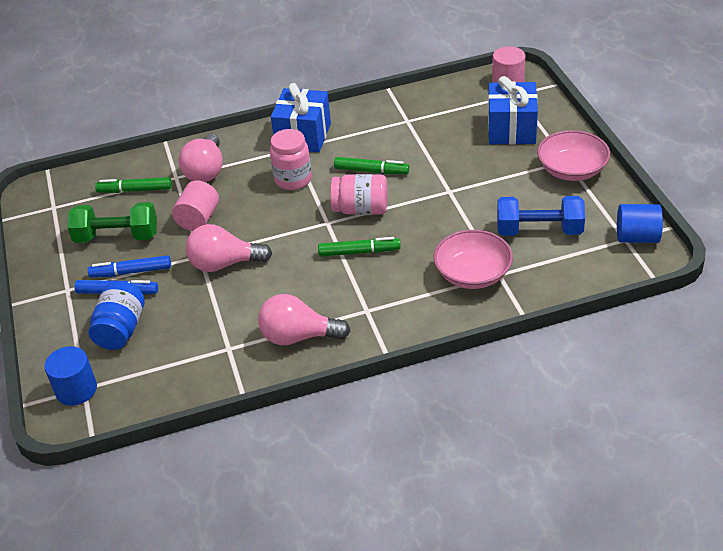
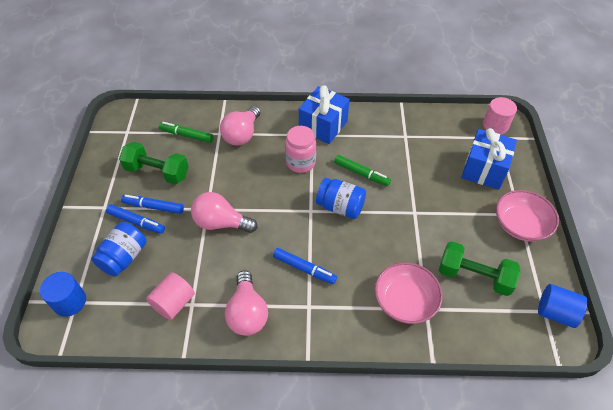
camera: 15 degrees right, 10 degrees up
(198, 219) = (219, 175): pink cylinder -> pink cylinder (174, 303)
(298, 336) = (247, 313): pink light bulb -> pink light bulb turned 120 degrees counterclockwise
(345, 278) = (304, 269): none -> blue marker
(359, 252) = (324, 247): green marker -> none
(361, 209) = (340, 207): pink jar -> blue jar
(539, 230) = (474, 276): blue dumbbell -> green dumbbell

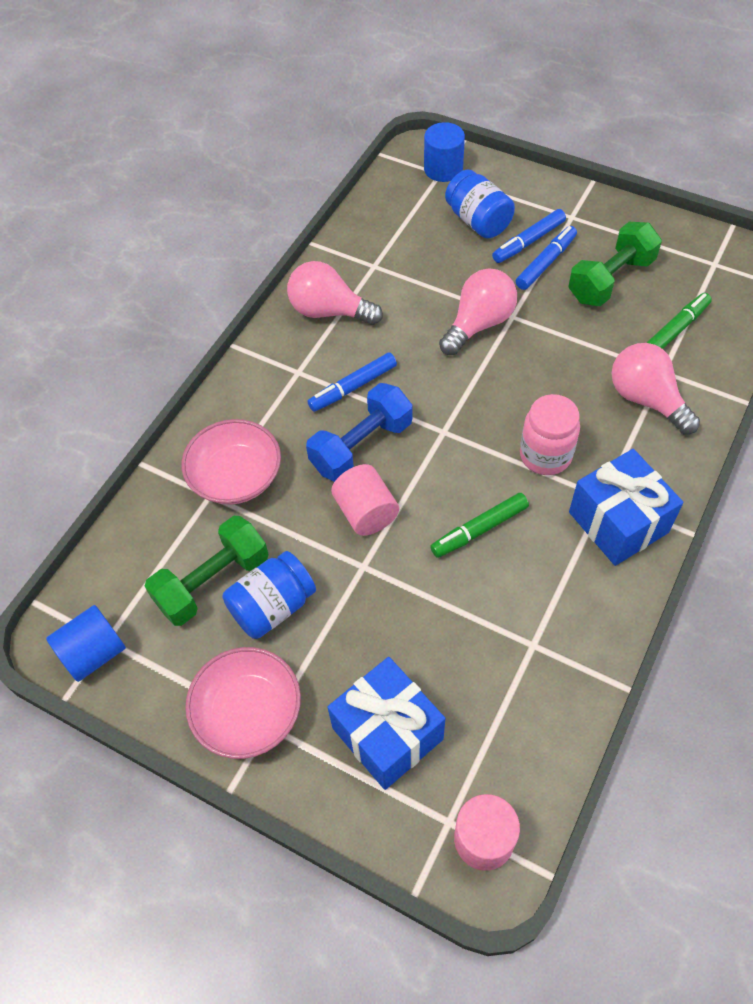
camera: 120 degrees right, 5 degrees up
(174, 303) = (385, 251): pink cylinder -> pink cylinder (366, 512)
(340, 207) = (429, 471): blue jar -> blue jar (272, 606)
(344, 245) = (361, 446): none -> blue dumbbell

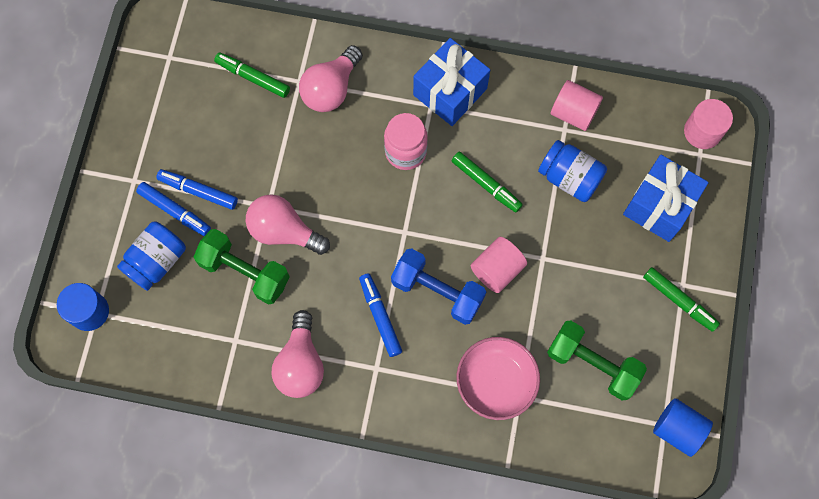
camera: 110 degrees left, 15 degrees up
(248, 712) = (679, 301): pink bowl -> green marker
(272, 606) = (596, 312): blue jar -> blue jar (569, 178)
(353, 387) = (380, 316): blue marker -> blue marker turned 150 degrees counterclockwise
(555, 664) = (573, 113): none -> pink cylinder
(610, 280) = (207, 135): green dumbbell -> green dumbbell (245, 272)

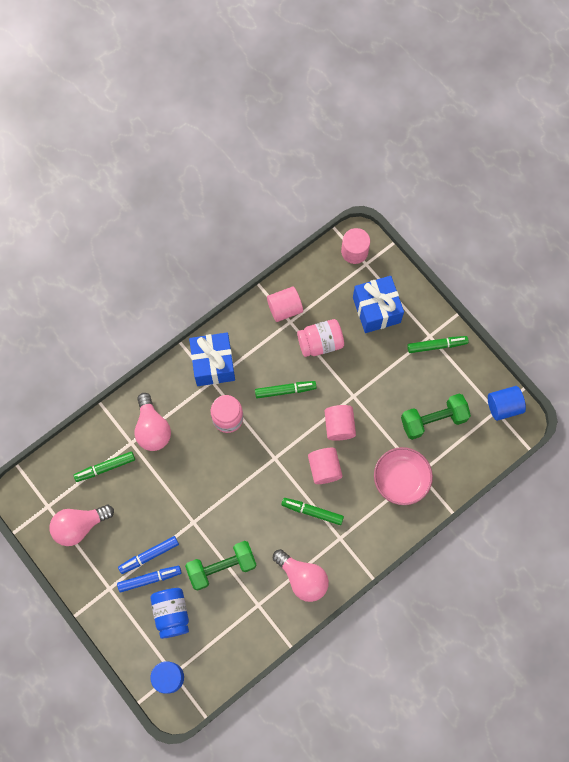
camera: 50 degrees left, 0 degrees up
(284, 231) = (216, 525): pink light bulb -> pink light bulb (79, 526)
(380, 316) = (312, 511): blue marker -> green marker
(437, 291) = (324, 468): blue dumbbell -> pink cylinder
(569, 178) = (320, 343): blue jar -> pink jar

